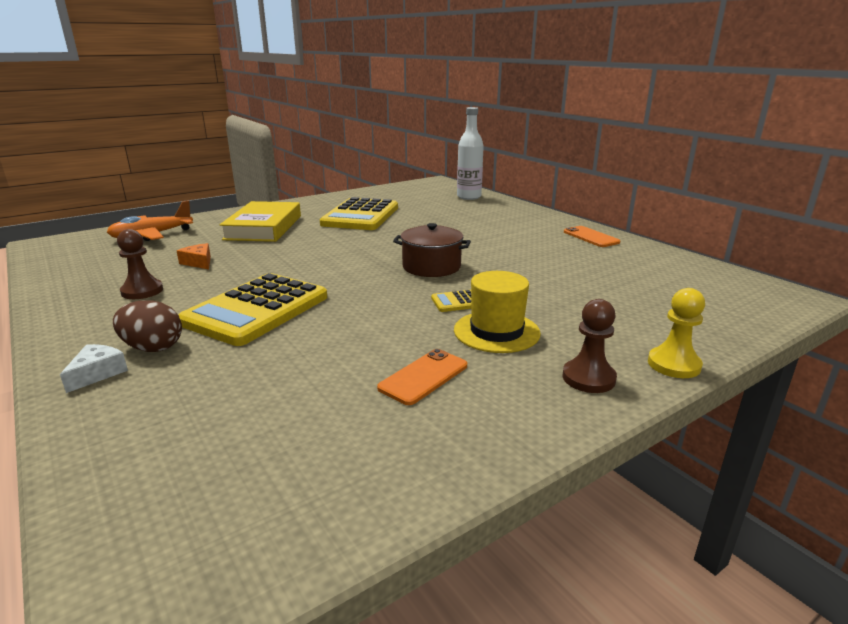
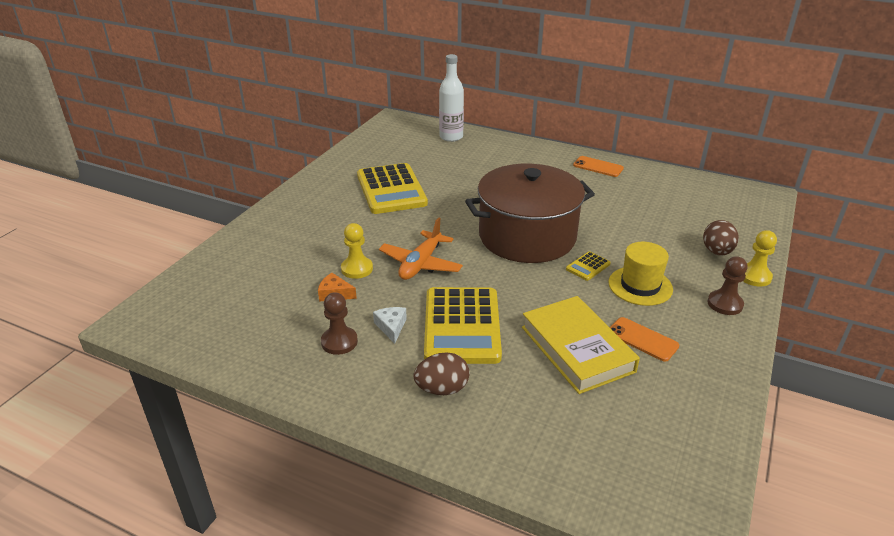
camera: 30 degrees left, 10 degrees up
(97, 373) = (439, 425): white cheese -> white cheese (391, 327)
(152, 235) = (229, 275): orange plane -> orange plane (421, 264)
(244, 253) = (357, 269): none -> yellow pawn
(264, 227) = (324, 231): yellow book -> yellow book (577, 349)
(424, 377) = (642, 339): orange phone -> orange phone turned 60 degrees counterclockwise
(431, 267) = (527, 236): brown pot -> brown pot, size x1.95
(648, 329) = (717, 252): none -> brown egg

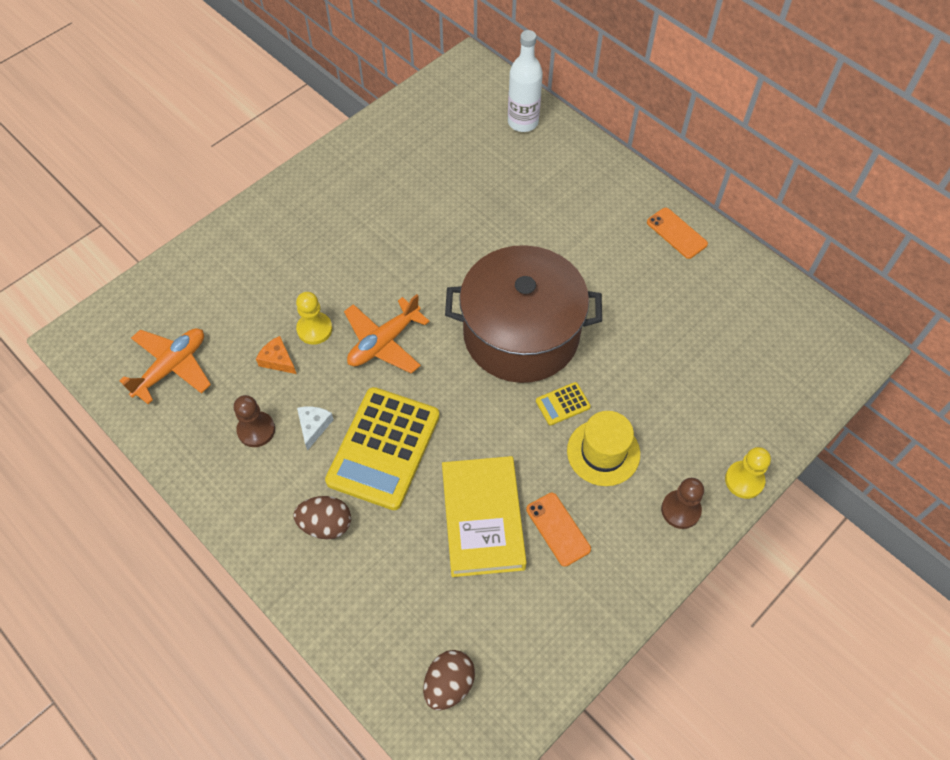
camera: 20 degrees right, 25 degrees up
(237, 320) = (172, 367): none -> orange plane
(391, 190) = (406, 206): yellow calculator -> none
(717, 252) = (727, 428): brown egg -> brown egg (449, 684)

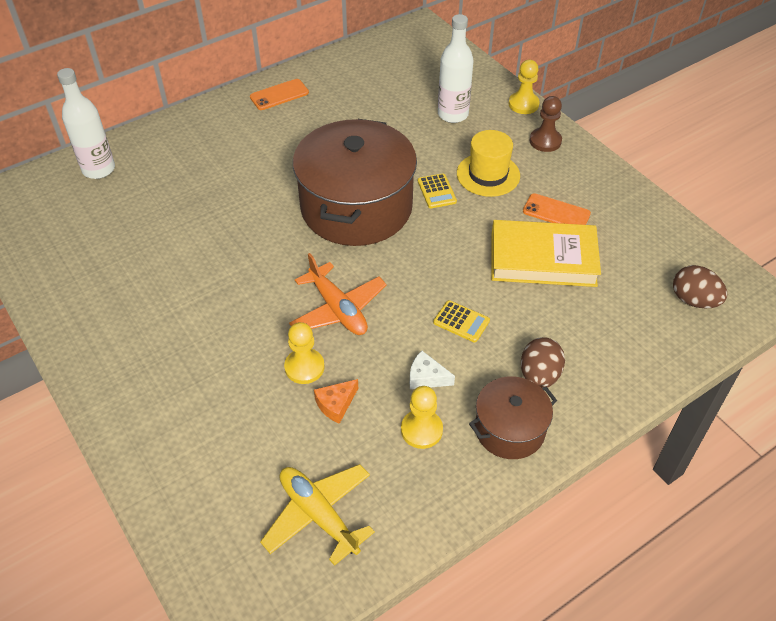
camera: 80 degrees left, 10 degrees down
(172, 367) = (318, 515): orange plane -> yellow plane
(256, 430) = (421, 430): brown pawn -> yellow pawn
(262, 502) = (509, 429): none -> brown pot
(384, 448) = (461, 322): yellow calculator -> yellow calculator, size x0.42
(558, 529) = (556, 212): orange phone -> orange phone turned 45 degrees clockwise
(698, 404) = (453, 114): none -> white bottle

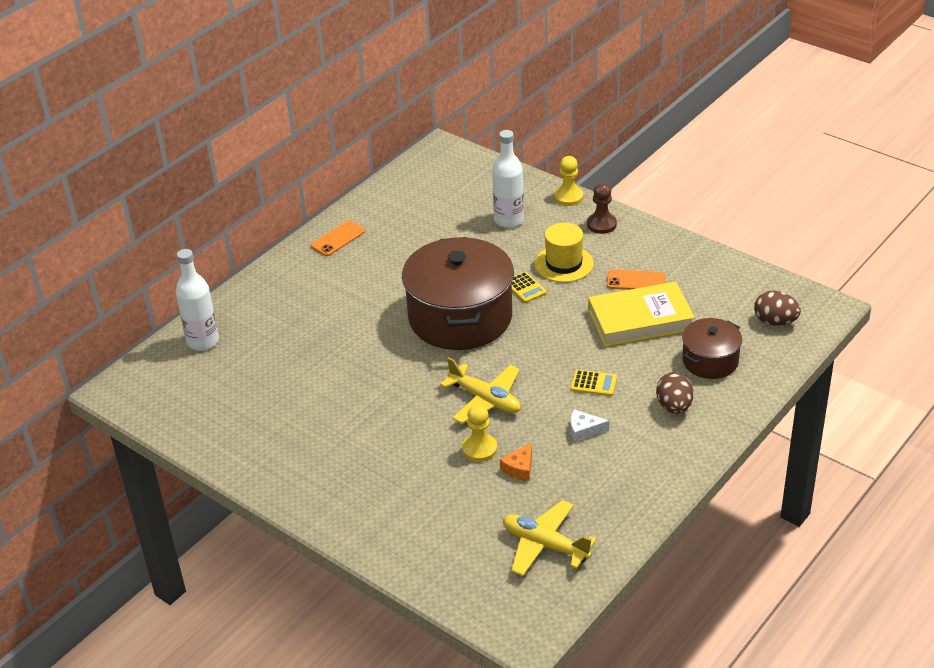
camera: 15 degrees left, 10 degrees down
(338, 309) = (485, 400): orange plane -> yellow plane
(421, 430) = (598, 468): yellow pawn -> none
(509, 429) = (667, 449): brown pot -> brown pot (710, 361)

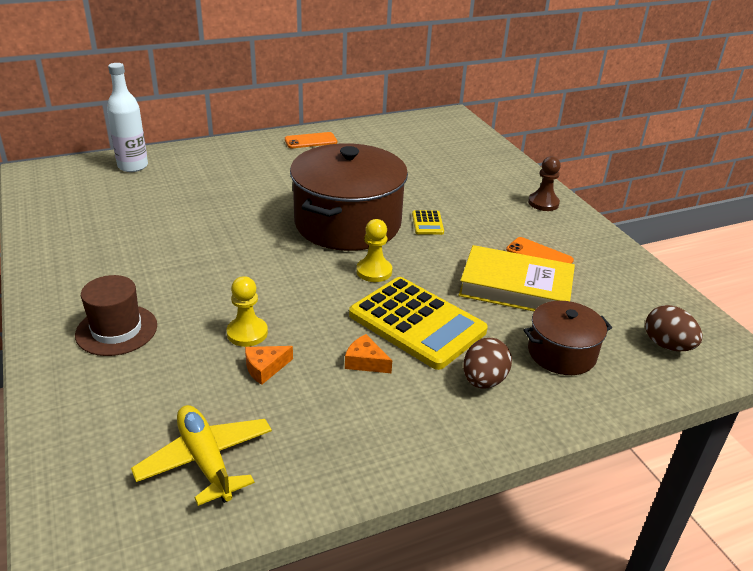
camera: 25 degrees right, 5 degrees down
(380, 493) = (116, 330): none -> brown hat
(485, 400) = (299, 294): yellow plane -> none
(509, 220) = (461, 173): white bottle -> none
(564, 264) = (481, 218): yellow hat -> none
(568, 197) = (530, 175): yellow pawn -> yellow pawn (374, 271)
(584, 431) = (365, 362): white cheese -> orange cheese
(593, 383) = (417, 323): yellow calculator -> yellow calculator, size x2.38

